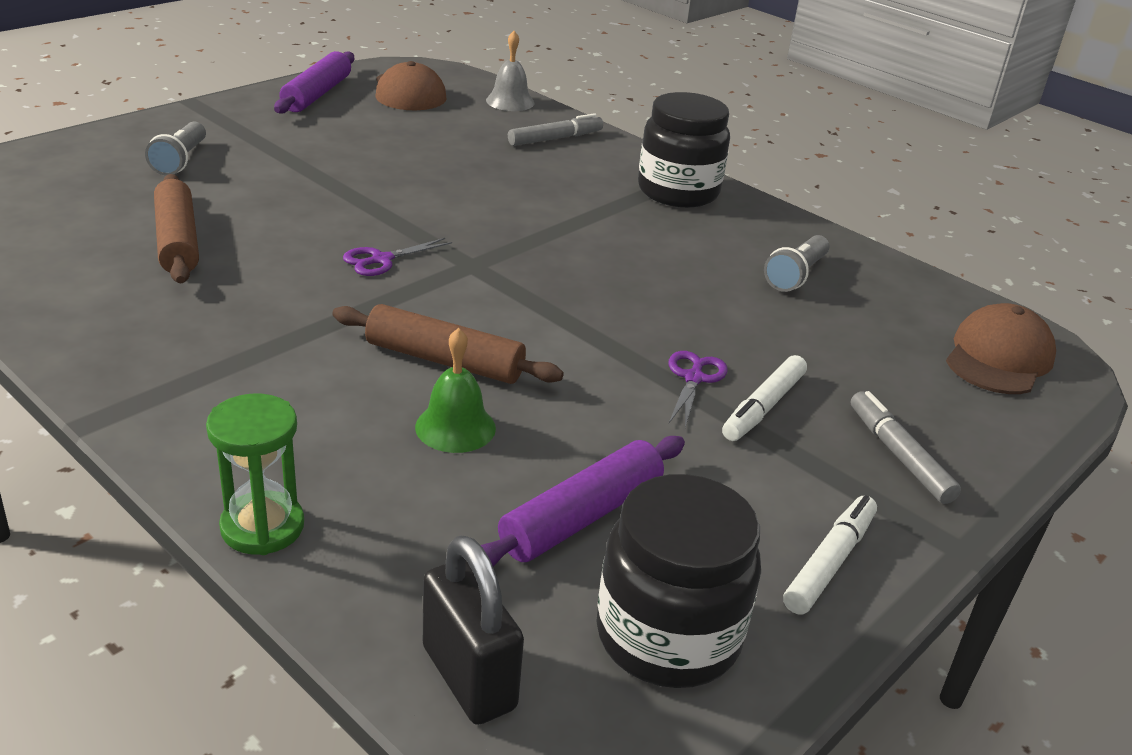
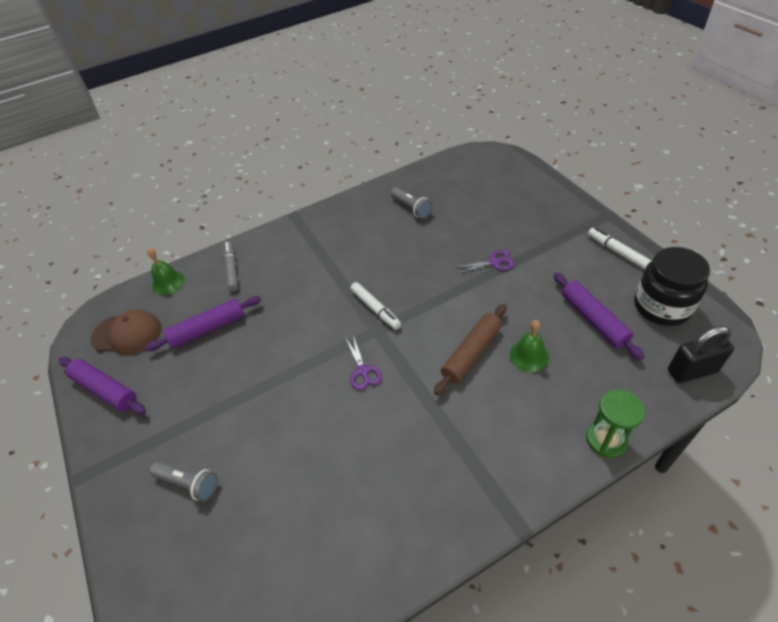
camera: 65 degrees left, 15 degrees up
(177, 241) = (314, 483): brown rolling pin -> none
(433, 138) = (208, 329): none -> purple rolling pin
(510, 101) = (168, 282): grey bell -> green bell
(678, 192) = (316, 230): black jar -> none
(694, 378) = (494, 263): purple scissors -> purple scissors turned 135 degrees clockwise
(763, 407) = (517, 245): white marker -> white marker (375, 309)
(899, 455) = (552, 215): grey marker -> none
(998, 357) = (486, 167): brown cap -> none

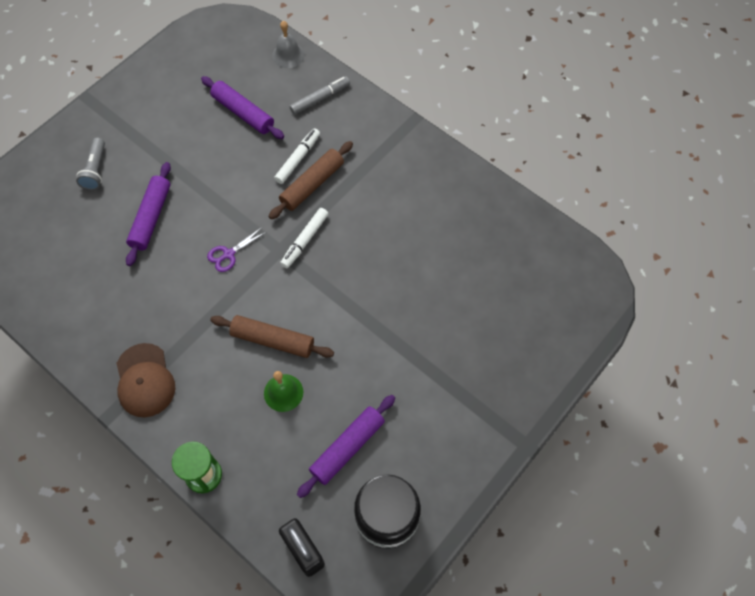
camera: 65 degrees right, 15 degrees up
(105, 390) = (162, 71): purple rolling pin -> purple rolling pin (151, 218)
(127, 334) = (221, 56): brown cap -> brown cap (145, 380)
(168, 282) = (288, 55): green bell -> grey bell
(319, 292) = (312, 184): none -> brown rolling pin
(411, 208) = (464, 229): grey flashlight -> none
(494, 263) = (403, 334): purple scissors -> none
(617, 252) = (461, 462): white marker -> white marker (297, 159)

